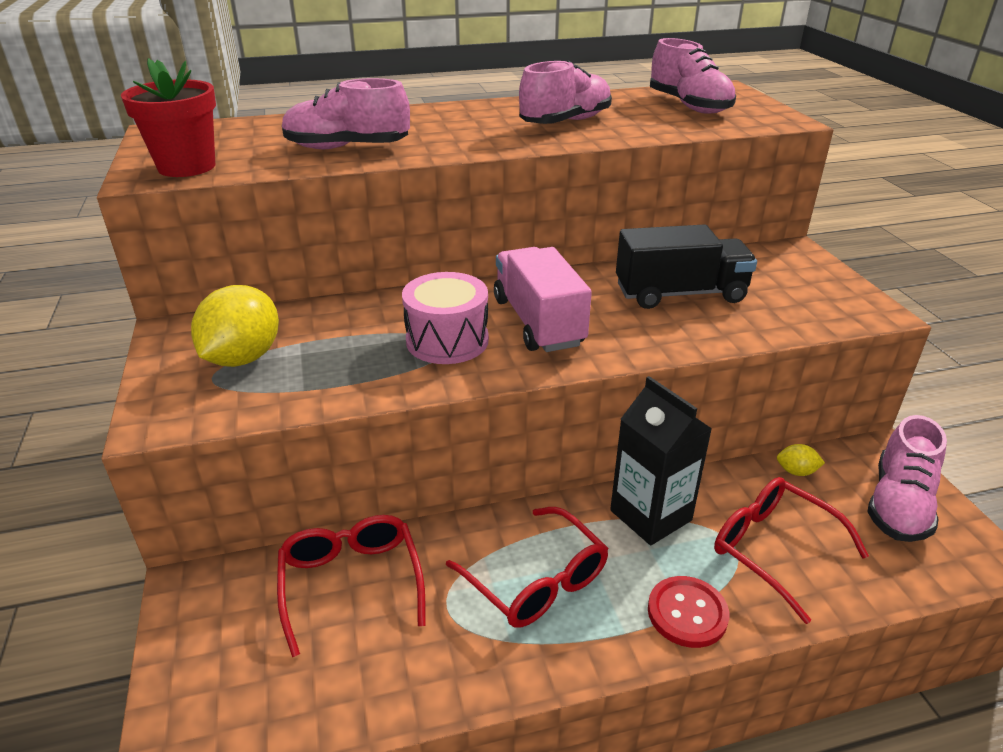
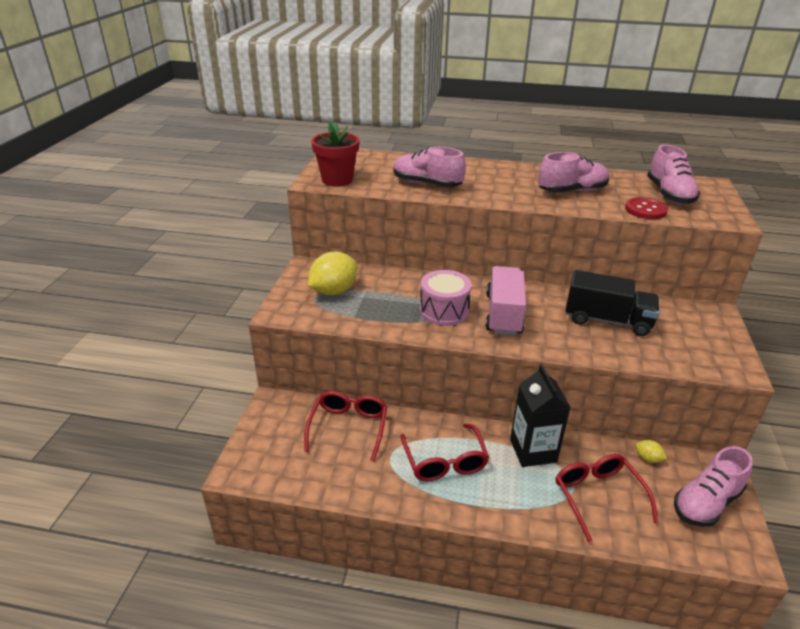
camera: 25 degrees right, 0 degrees up
(687, 613) = (520, 509): red button -> red button (645, 210)

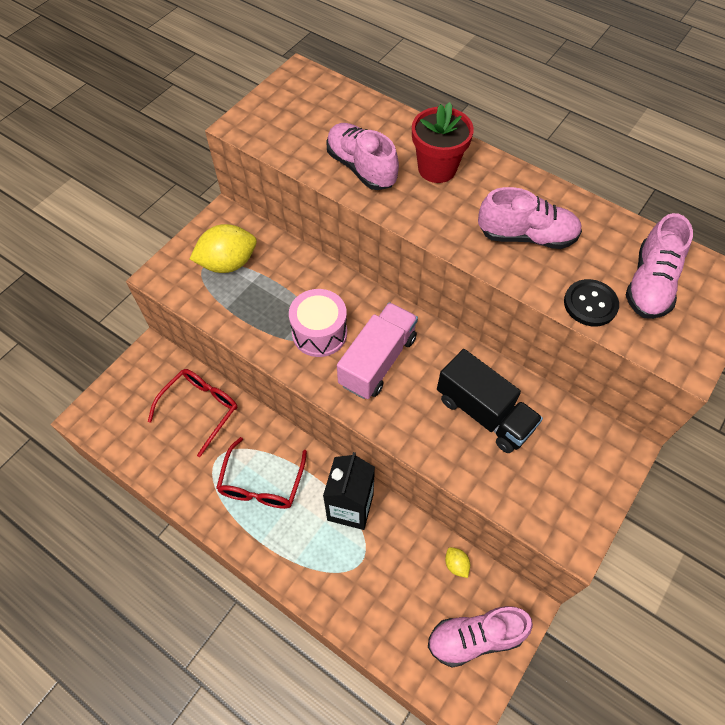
camera: 25 degrees right, 25 degrees up
(337, 180) = (267, 129): red flower pot -> red flower pot (437, 168)
(598, 496) = (375, 583): red glasses -> none
(645, 210) = (590, 304): red button -> black button

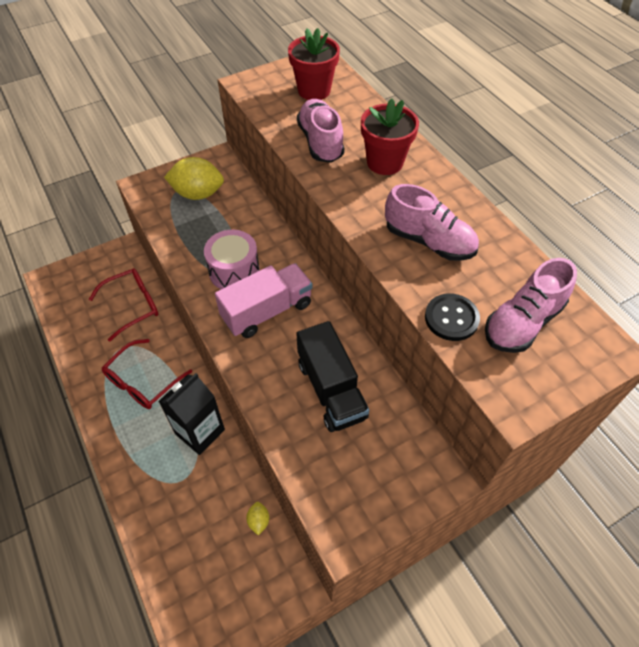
camera: 25 degrees right, 5 degrees down
(317, 111) = (314, 90): none -> red flower pot
(475, 637) = (237, 592): pink shoe -> none

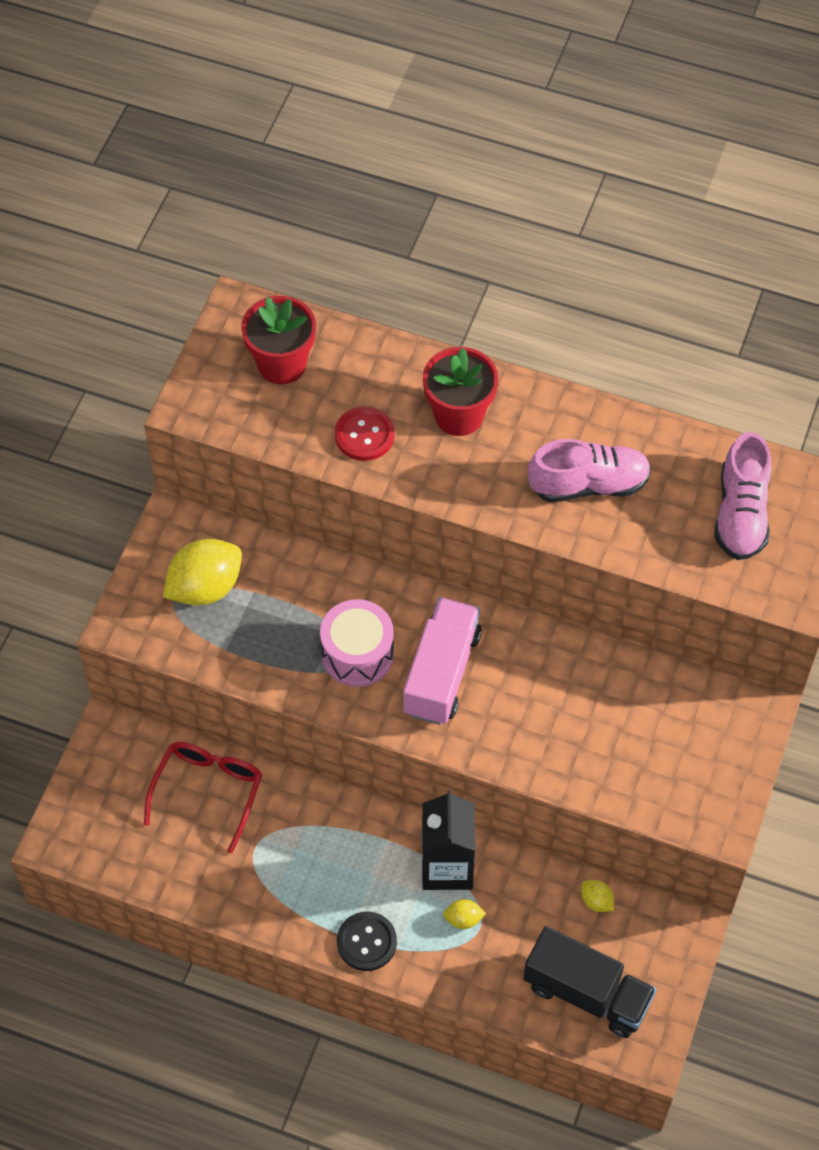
camera: 40 degrees left, 5 degrees up
(142, 382) = (324, 866): red glasses -> none
(178, 468) = (463, 919): none -> yellow lemon
(320, 142) = (364, 435): pink shoe -> red button
(331, 390) = (587, 706): black truck -> black truck (587, 993)
(451, 318) = (678, 554): black button -> black button (366, 942)

